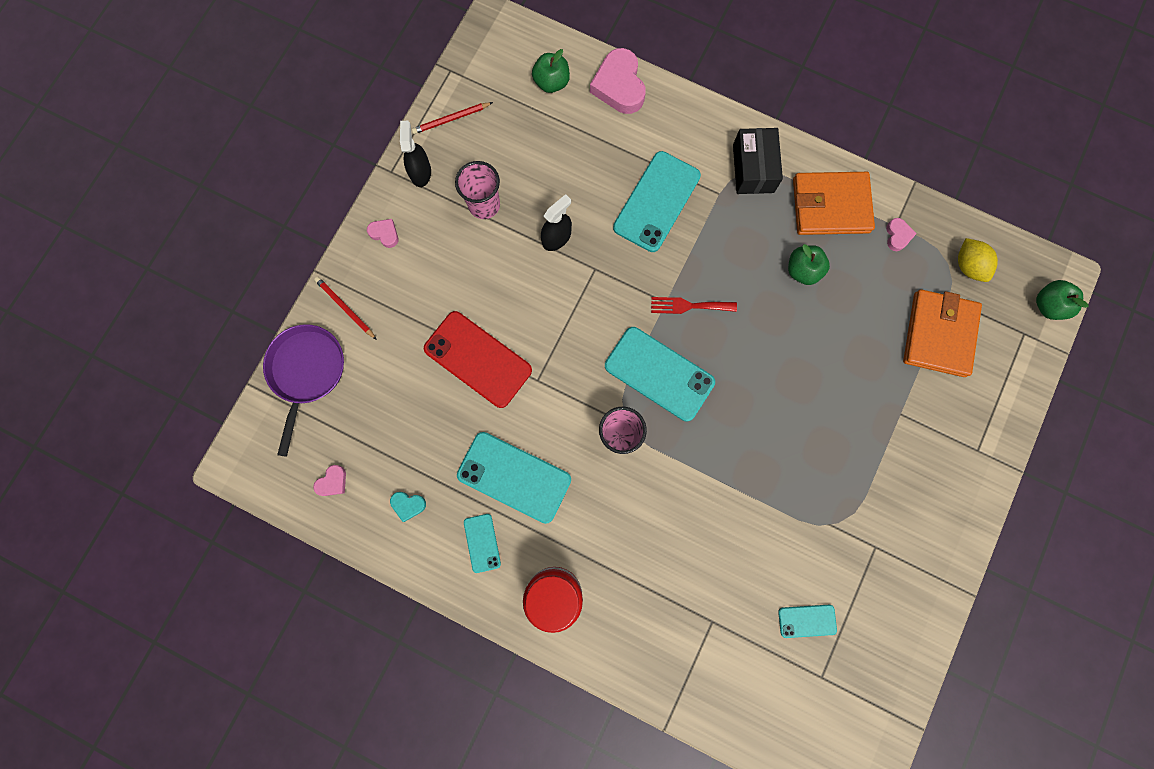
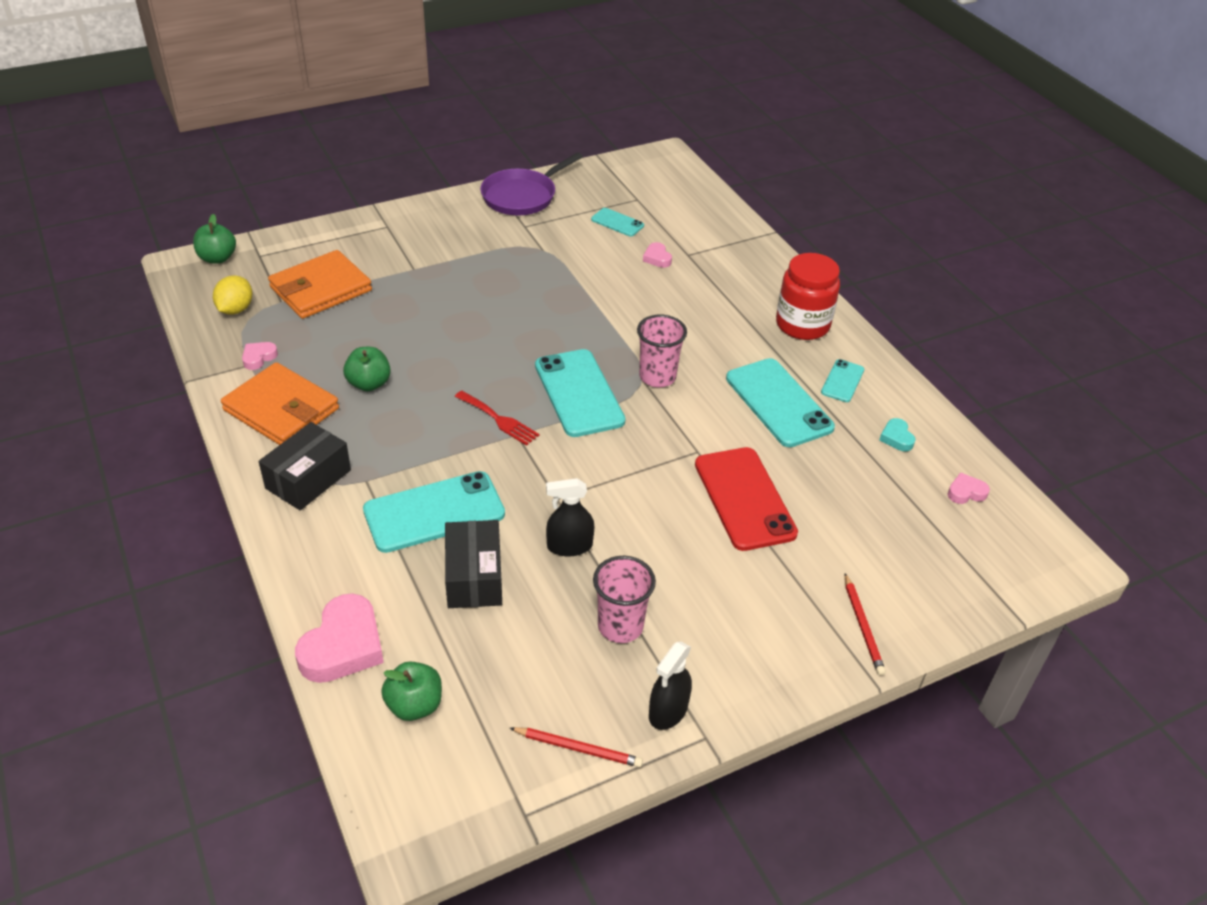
camera: 145 degrees left, 35 degrees down
(306, 372) = (945, 594): purple pan -> purple pan (522, 196)
(384, 234) = (763, 671): pink heart -> pink heart (657, 258)
(408, 505) = (896, 438): turquoise heart -> turquoise heart turned 150 degrees counterclockwise
(592, 176) = (474, 577): none -> black box

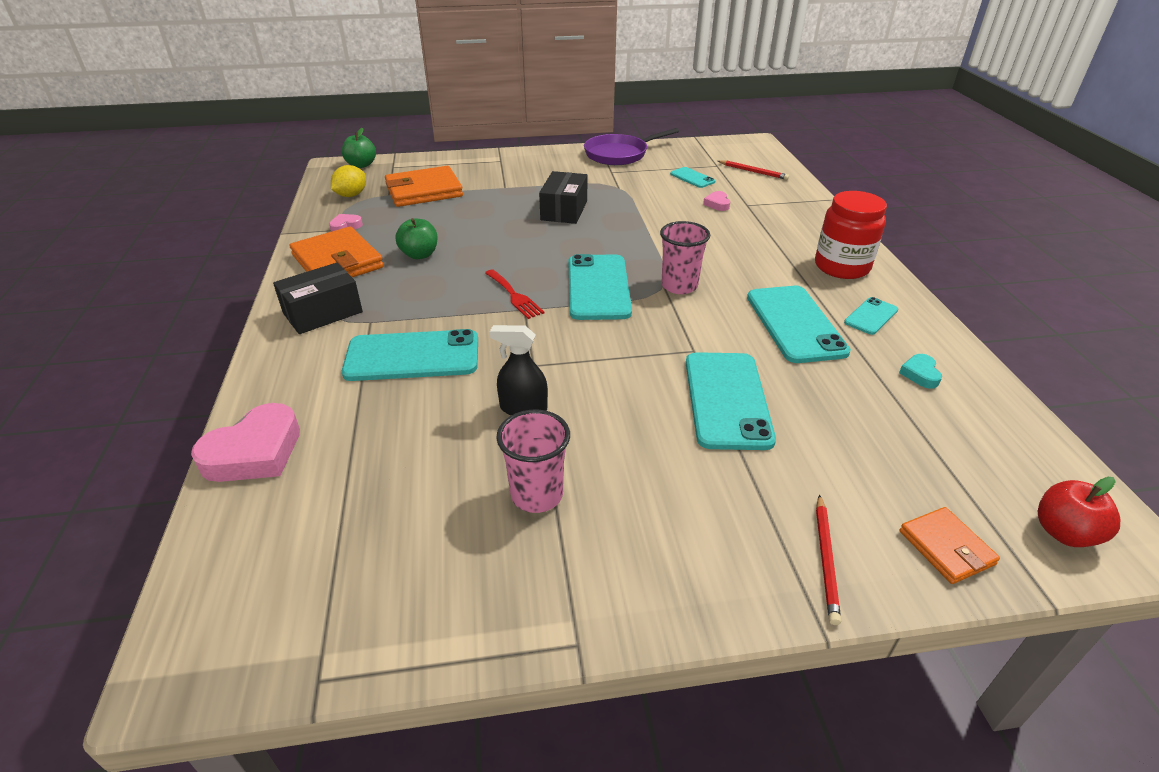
camera: 20 degrees right, 5 degrees down
(414, 705) = (281, 524): green apple -> none
(474, 577) = (415, 417): black box -> black box (564, 210)
(578, 748) = (421, 616): red pencil -> red pencil (753, 172)
(668, 711) = (546, 600): black spray bottle -> none
(744, 498) = (727, 400): red phone -> turquoise phone
(945, 595) = (946, 547): none -> orange wallet
(966, 492) = (996, 440): pink heart -> none
(1024, 563) = (1064, 532): none -> red apple

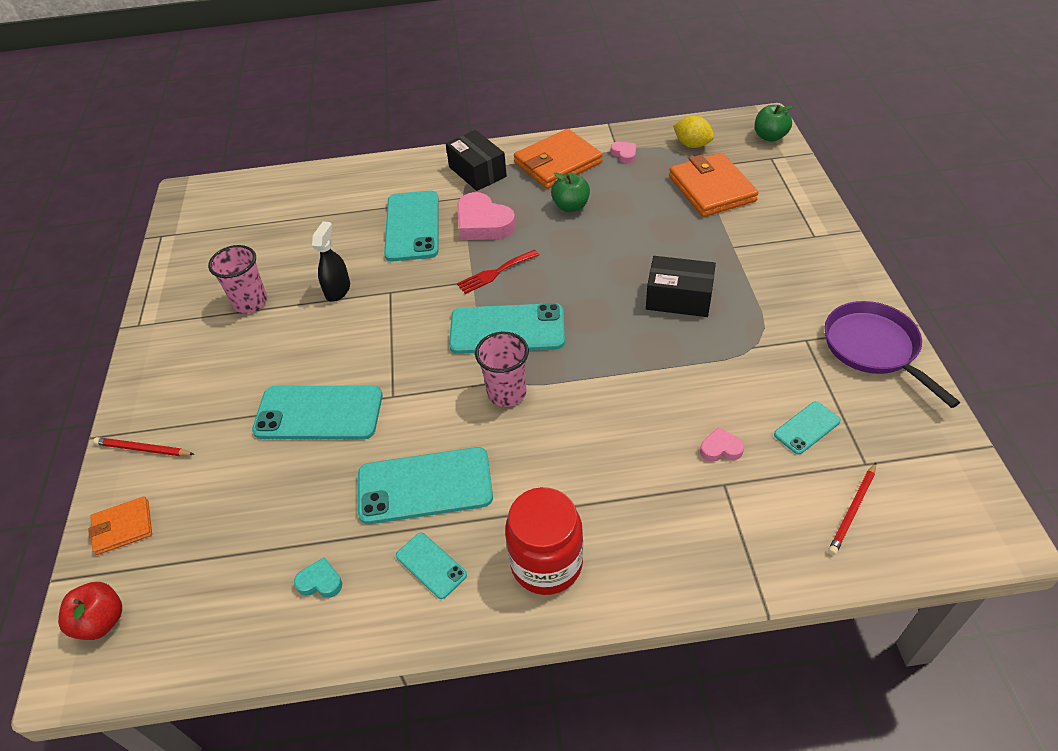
camera: 95 degrees right, 10 degrees up
(254, 452) = (326, 178): pink heart -> pink heart (483, 223)

